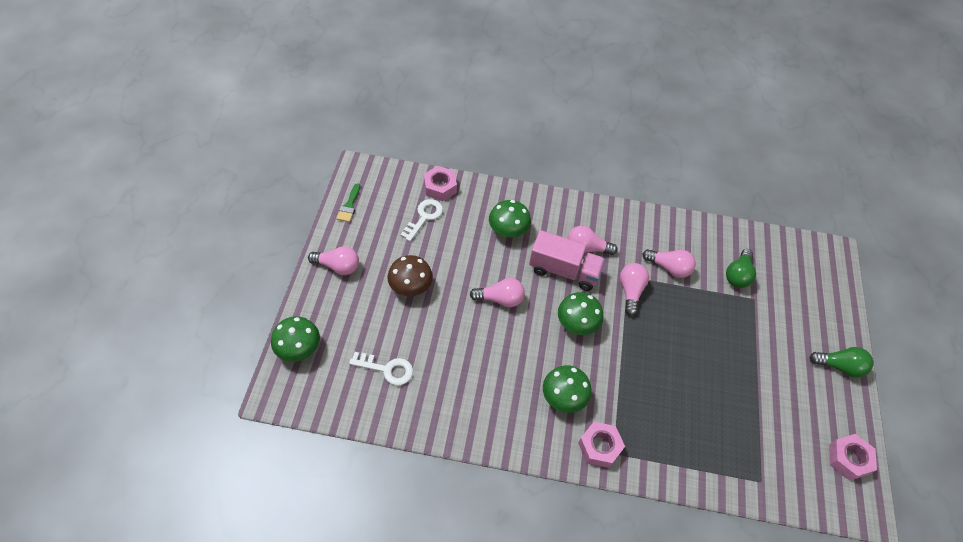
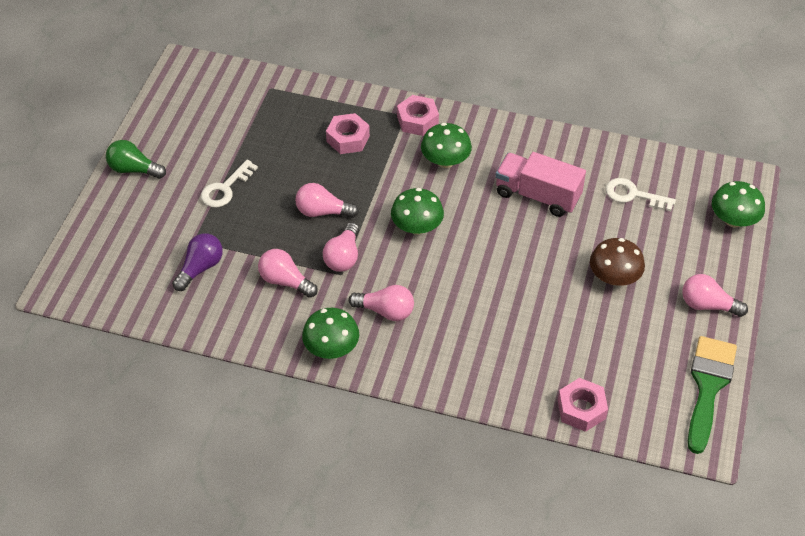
camera: 170 degrees left, 5 degrees down
(349, 206) = (708, 386): green brush -> green brush, size x1.99
(424, 217) = (602, 364): white key -> white key (225, 188)
(500, 299) = (504, 257): pink light bulb -> pink light bulb (322, 212)
(508, 230) = (487, 341): green mushroom -> green mushroom (331, 348)
(564, 271) = (421, 285): pink truck -> pink truck (537, 195)
(738, 275) = (200, 268): green light bulb -> purple light bulb
(848, 459) = (175, 97): pink nut -> pink nut (348, 139)

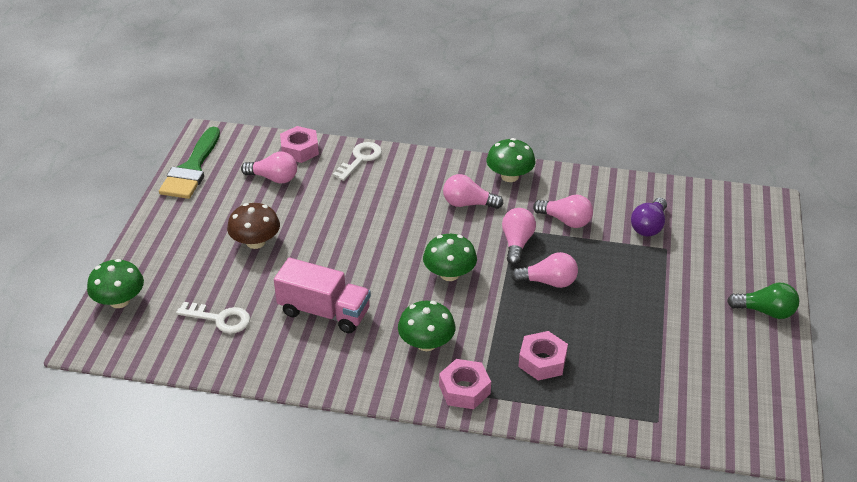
camera: 175 degrees right, 10 degrees down
(225, 188) = (658, 298): white key -> white key (360, 159)
(707, 305) = (173, 225): pink light bulb -> pink light bulb (274, 178)

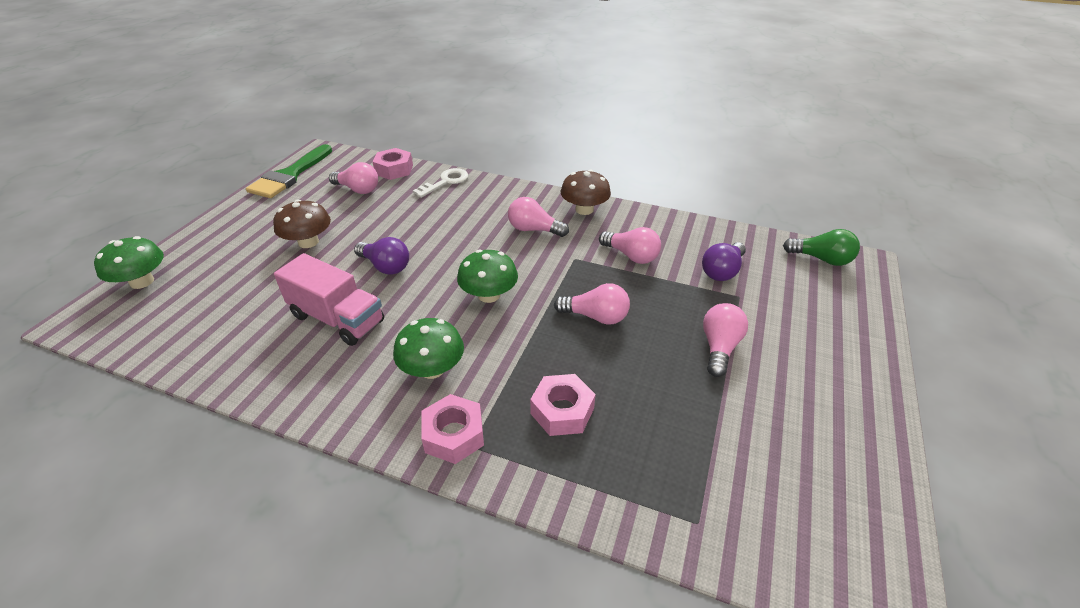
camera: 10 degrees right, 0 degrees up
(220, 319) = (226, 312): white key -> none
(343, 258) = (385, 266): none -> purple light bulb
(509, 176) = (584, 209): green mushroom -> brown mushroom
(517, 243) = (572, 272): pink light bulb -> pink light bulb (719, 347)
(765, 311) = (858, 385): green light bulb -> green light bulb (821, 259)

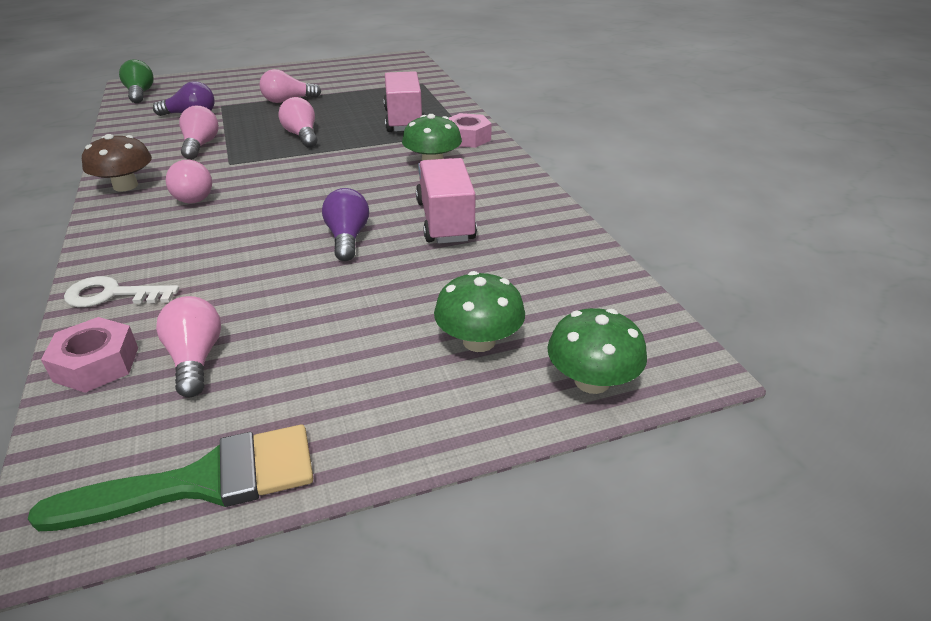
camera: 130 degrees left, 5 degrees down
(308, 242) = (366, 312): brown mushroom -> none
(489, 295) = (326, 176): green mushroom -> green mushroom (479, 341)
(562, 411) = (404, 120): pink nut -> pink truck

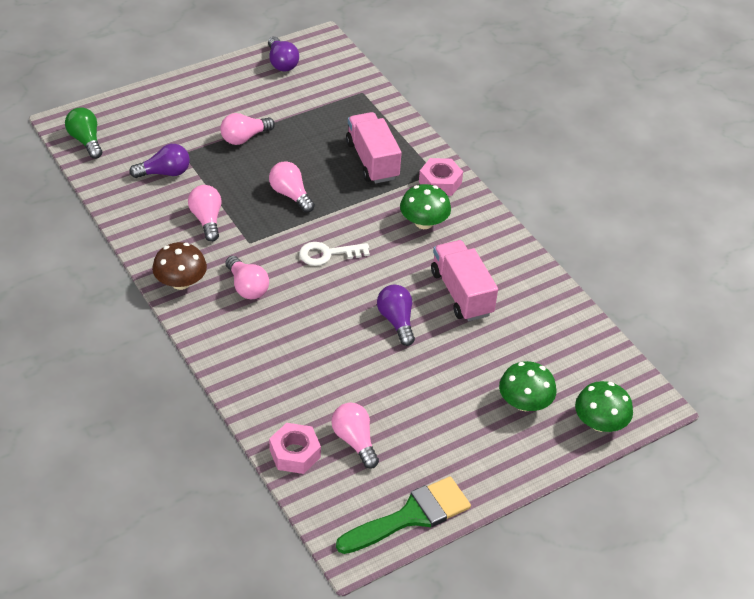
camera: 15 degrees left, 10 degrees up
(113, 295) = (261, 397): white key -> white key (328, 254)
(359, 65) = (281, 63): none -> purple light bulb

